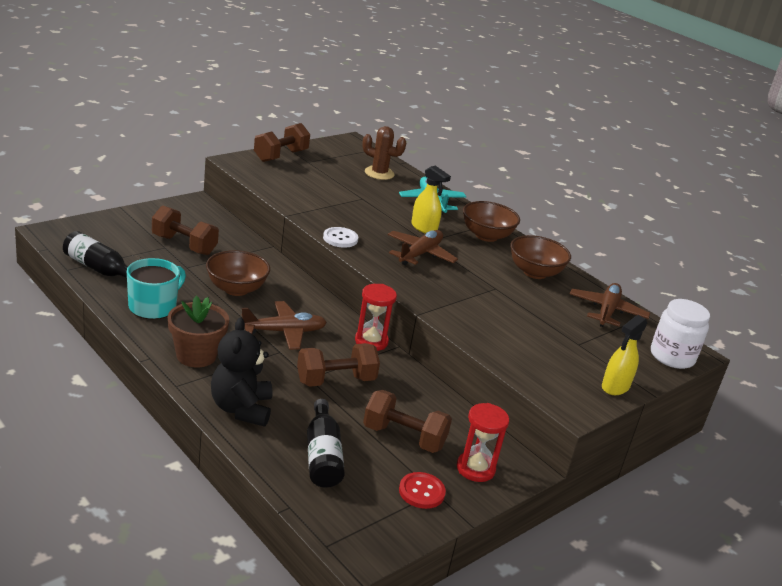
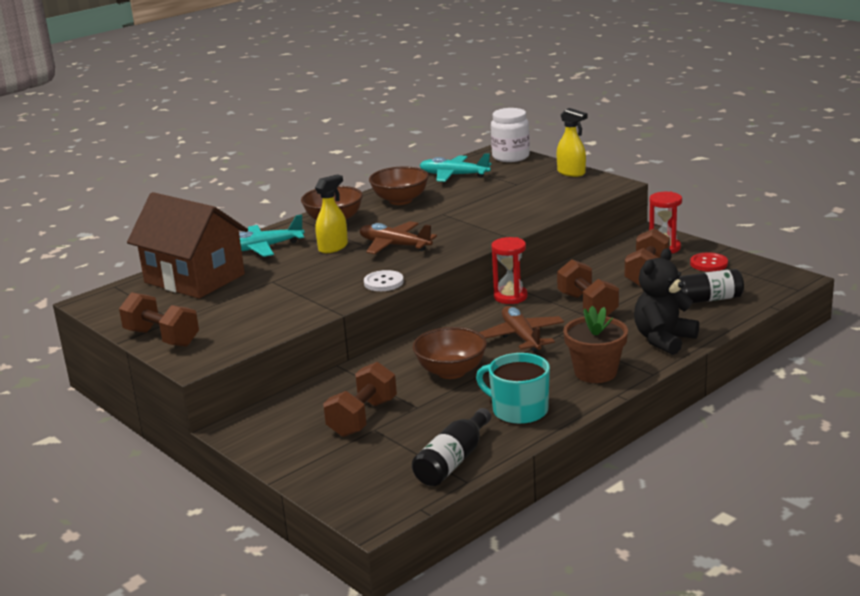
camera: 85 degrees left, 5 degrees down
(241, 409) = (663, 340): black teddy bear -> black teddy bear turned 135 degrees clockwise
(379, 173) = (194, 278): brown cactus -> brown house
(606, 311) = (454, 175): brown plane -> turquoise plane

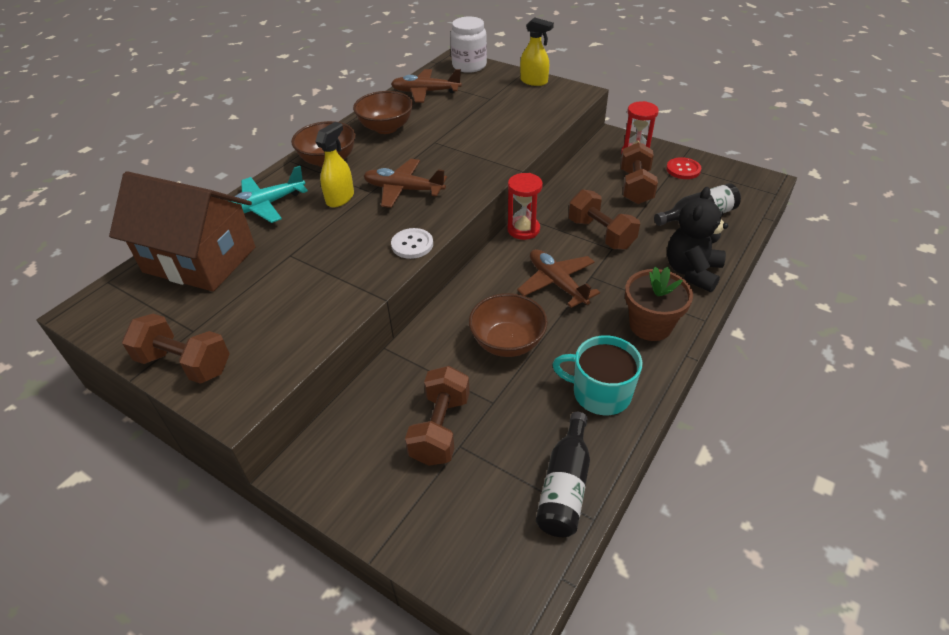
camera: 15 degrees left, 20 degrees up
(454, 175) = (425, 92): turquoise plane -> brown plane

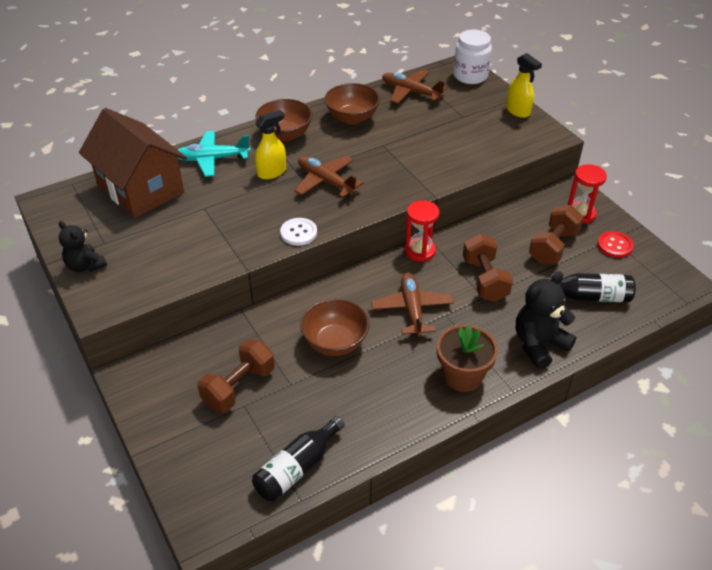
camera: 25 degrees right, 0 degrees up
(185, 364) = (85, 266): brown dumbbell -> black teddy bear
(600, 393) = (377, 412): turquoise mug -> none

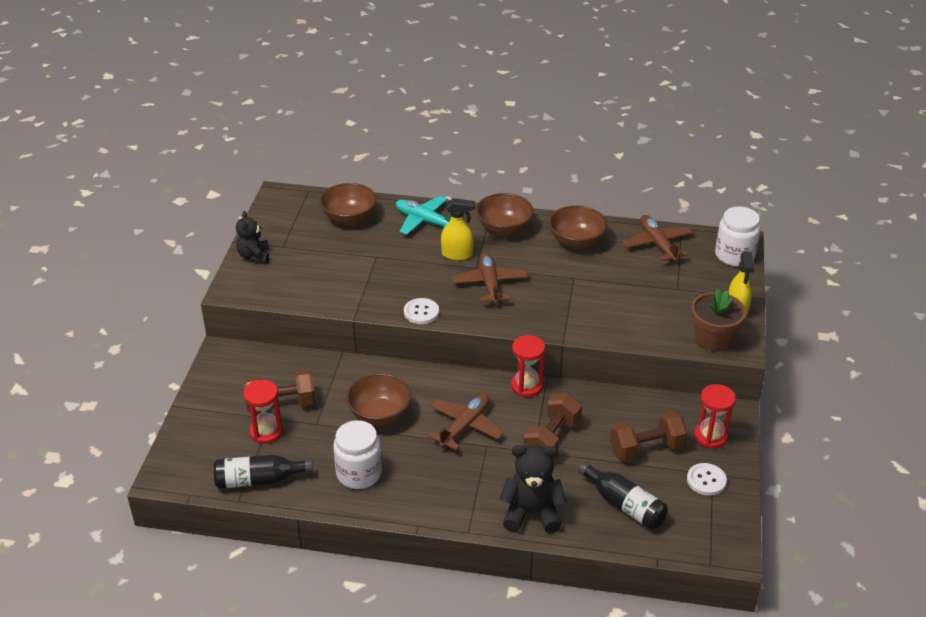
camera: 40 degrees right, 5 degrees down
(140, 189) = (349, 218): brown house -> brown bowl
(254, 420) = (266, 432): none -> red hourglass
(376, 402) = (359, 473): none -> white jar
(462, 376) = (443, 496): brown flower pot -> brown flower pot (713, 339)
(614, 245) = (706, 480): red button -> white button

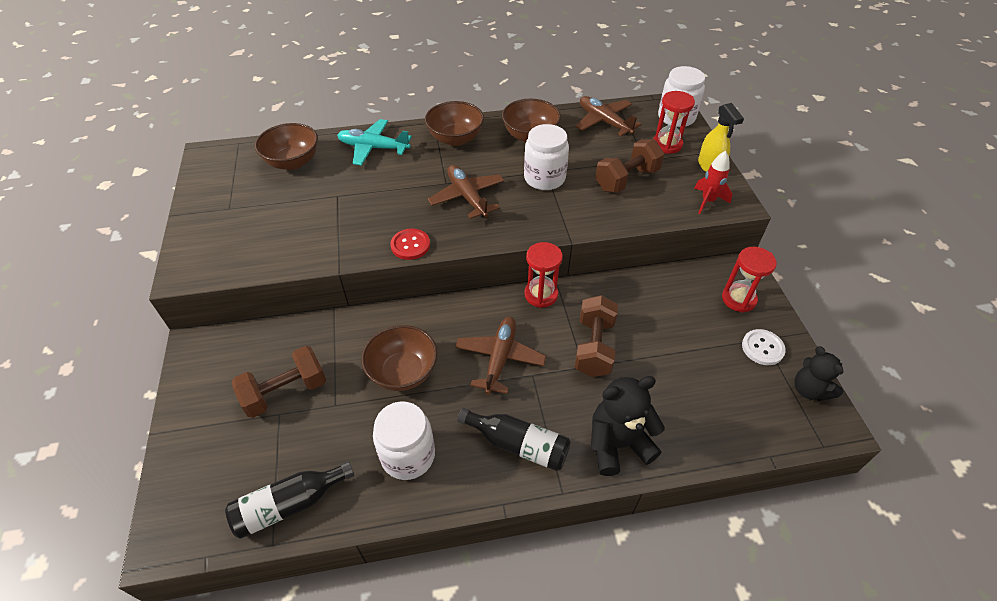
camera: 20 degrees left, 10 degrees up
(254, 256) = (199, 227): black teddy bear -> black teddy bear (809, 390)
(266, 432) = (279, 434): red hourglass -> red hourglass (667, 144)
(421, 312) = (410, 245): white button -> red button
(457, 254) = (421, 174): yellow spray bottle -> none
(568, 283) = (544, 178): none -> white jar
(624, 505) = (703, 402): black bottle -> black bottle (518, 445)
(646, 448) = (689, 330): brown dumbbell -> brown dumbbell (626, 179)
(713, 339) = (708, 201): brown flower pot -> red rocket

